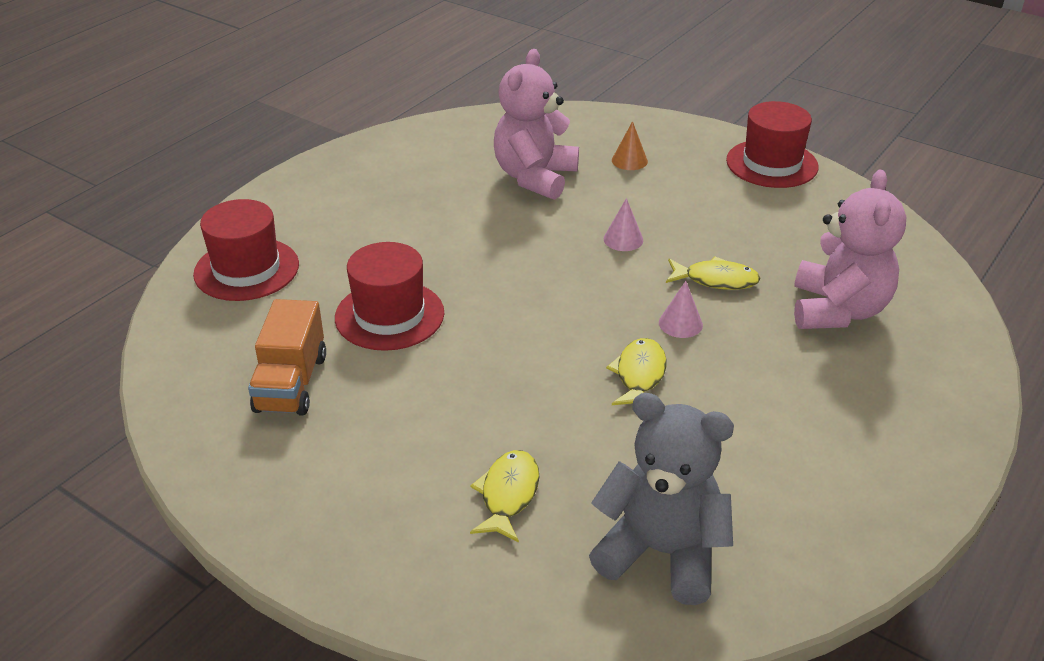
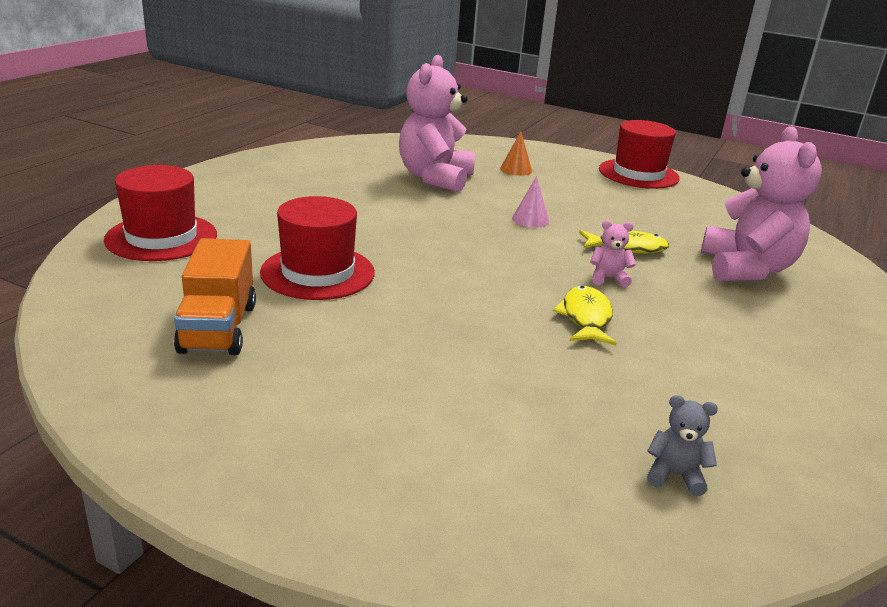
camera: 10 degrees left, 10 degrees down
(508, 495) = (484, 425): yellow fish -> none
(661, 552) = (675, 475): grey teddy bear -> grey teddy bear, size x0.41
(680, 323) = (608, 278): pink cone -> pink teddy bear

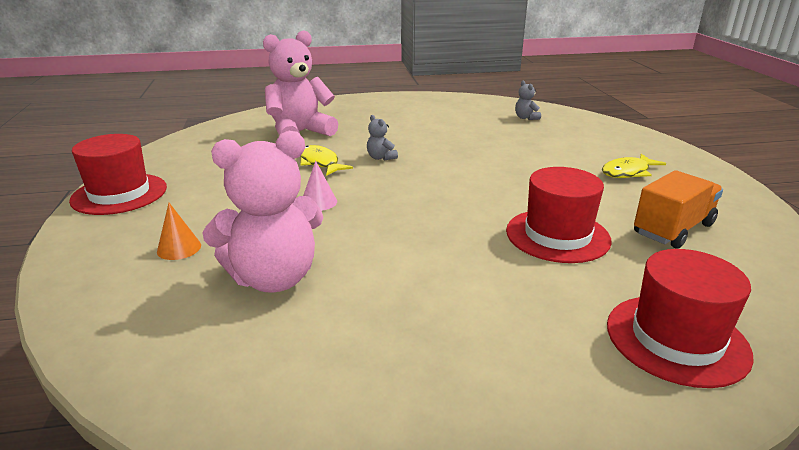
camera: 125 degrees left, 0 degrees up
(585, 318) = (442, 152): yellow fish -> yellow fish (628, 172)
(608, 278) = (381, 158): pink teddy bear -> grey teddy bear

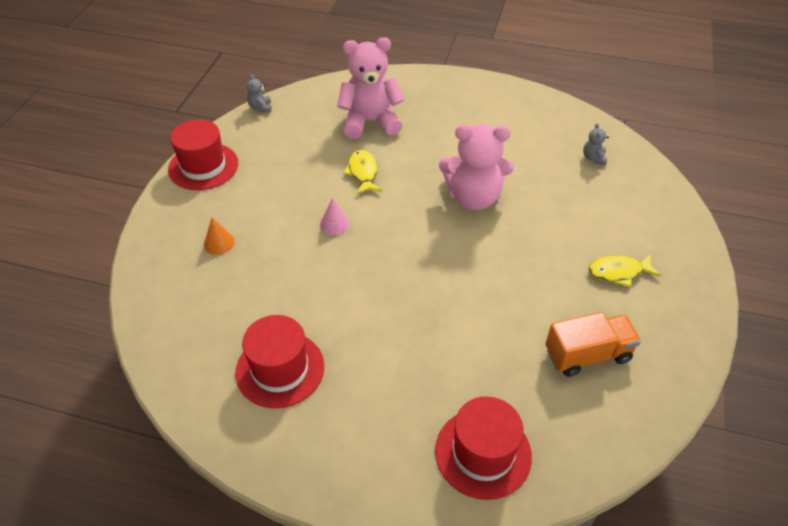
camera: 25 degrees right, 20 degrees up
(274, 278) = (263, 295): pink teddy bear -> pink teddy bear (473, 197)
(381, 158) = (416, 180): grey teddy bear -> grey teddy bear (260, 108)
(557, 235) = (486, 327): red hat -> red hat (280, 369)

